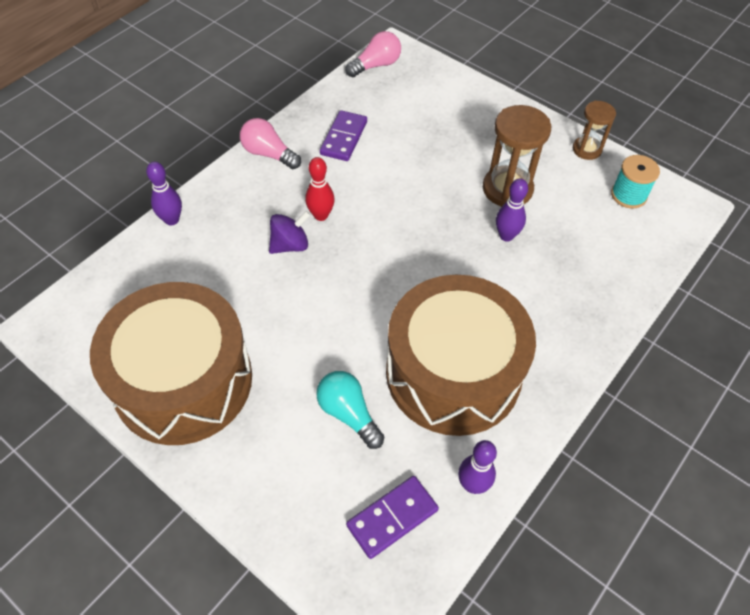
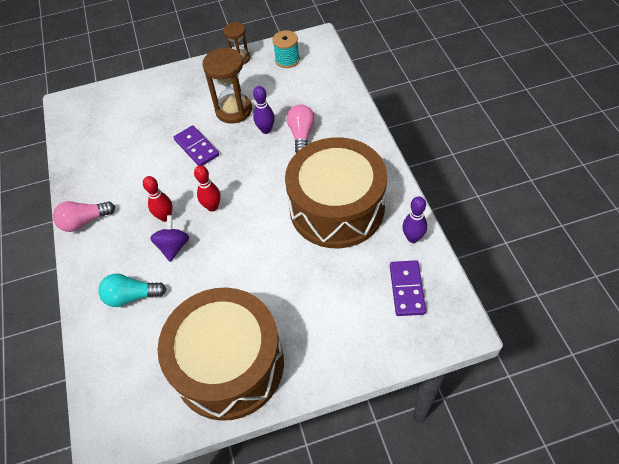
camera: 50 degrees left, 0 degrees up
(172, 220) = (86, 311): purple bowling pin -> none
(344, 138) = (114, 171): purple domino -> purple domino (197, 147)
(348, 413) = (324, 277): turquoise light bulb -> turquoise light bulb (131, 296)
(363, 249) = (212, 207): none -> red bowling pin
(376, 65) = (69, 121): pink light bulb -> pink light bulb (301, 135)

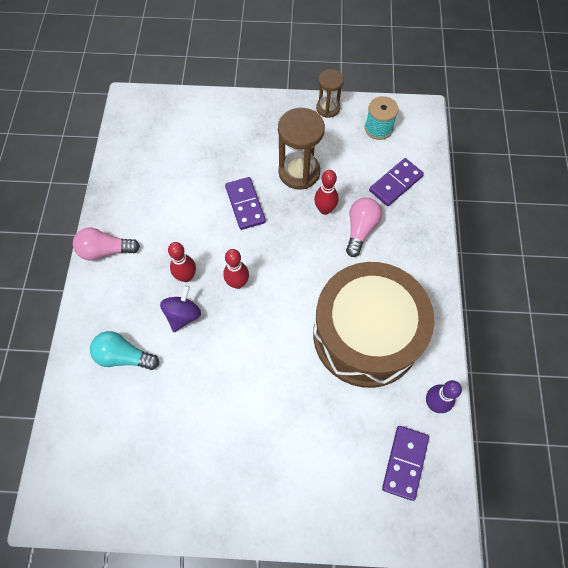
camera: 15 degrees right, 10 degrees up
(229, 364) = (193, 474): brown drum -> none
(266, 130) = (325, 209): purple bowling pin -> red bowling pin
(317, 93) = (395, 183): none -> purple domino

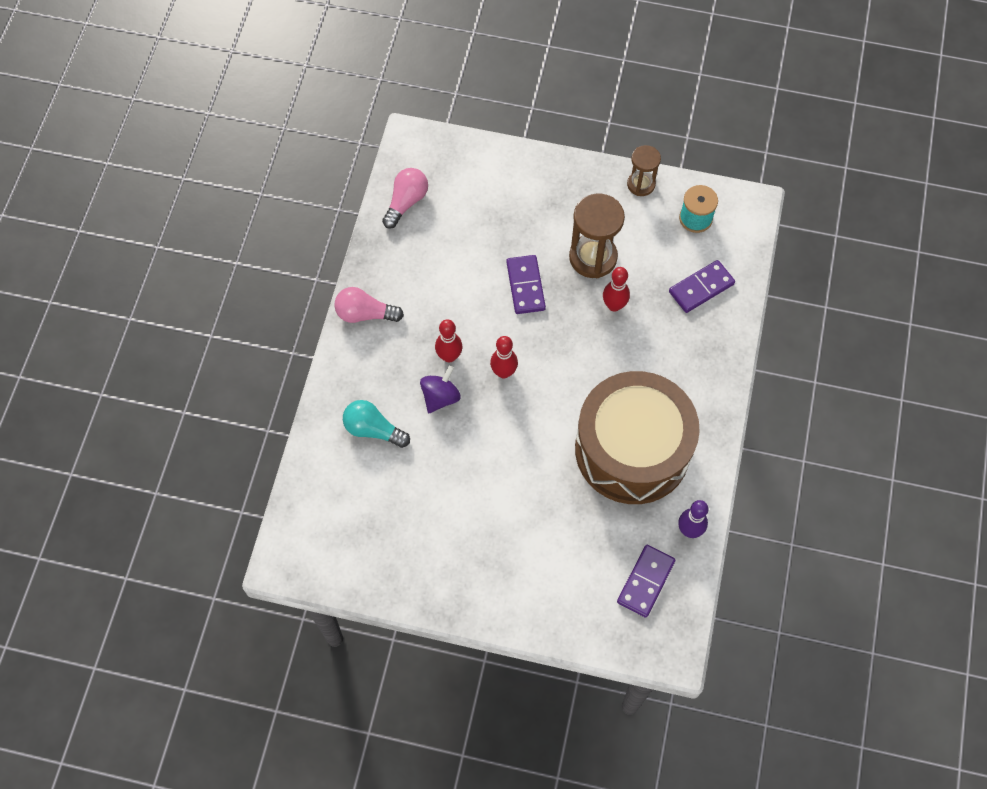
camera: 10 degrees right, 0 degrees up
(360, 229) = (649, 335): pink light bulb -> pink light bulb (406, 202)

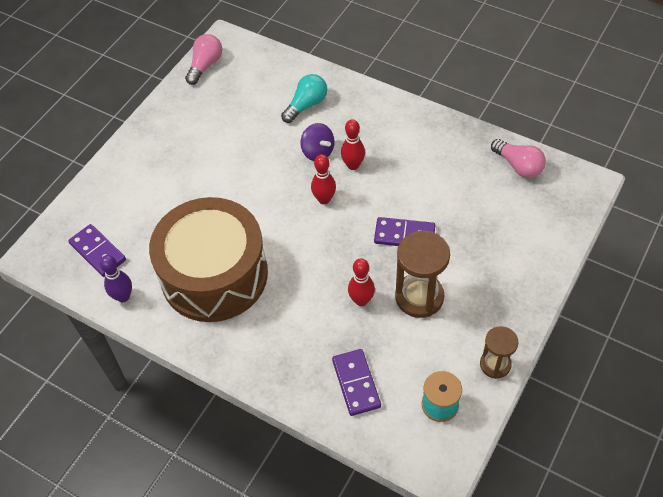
camera: 110 degrees right, 10 degrees down
(365, 314) = (412, 118): pink light bulb -> pink light bulb (205, 65)

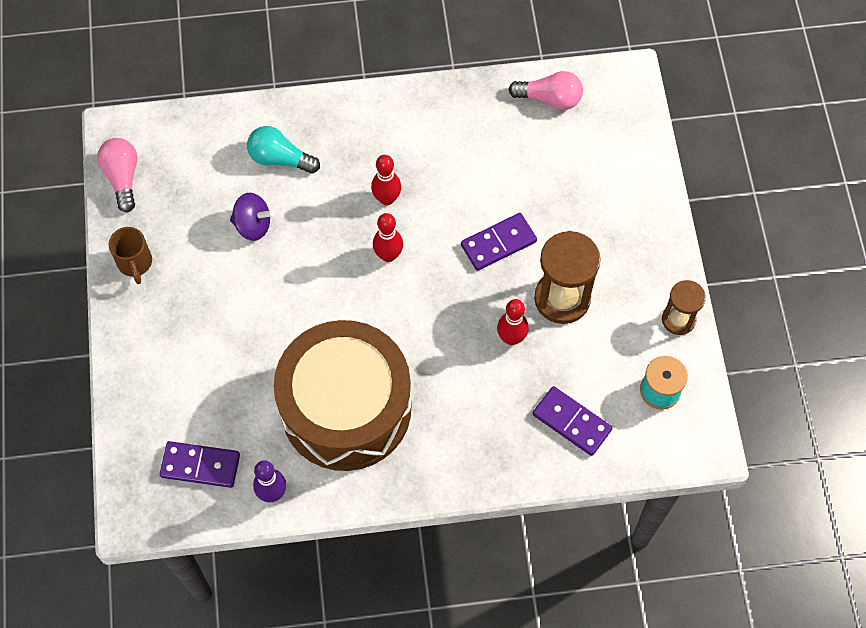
camera: 40 degrees left, 10 degrees up
(168, 115) = (135, 263): none -> brown mug
(306, 105) = (280, 159): turquoise light bulb -> turquoise light bulb turned 75 degrees counterclockwise
(318, 152) = (338, 206): purple spinning top -> purple spinning top (253, 225)

